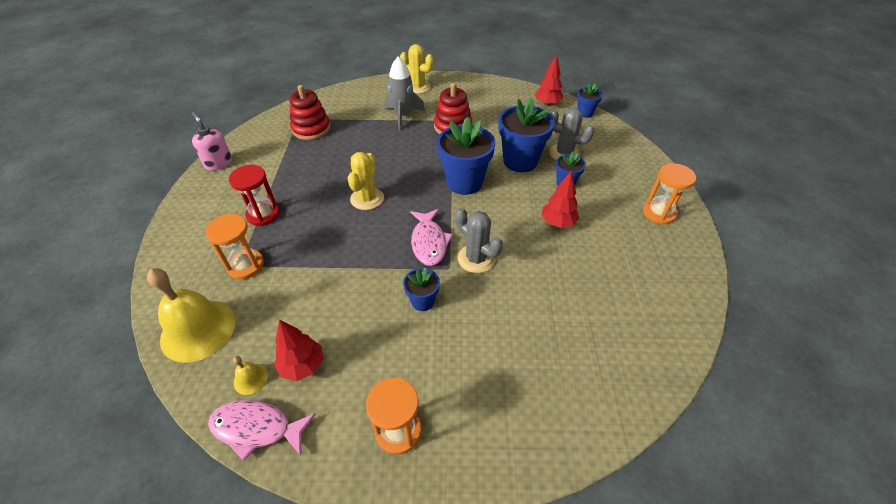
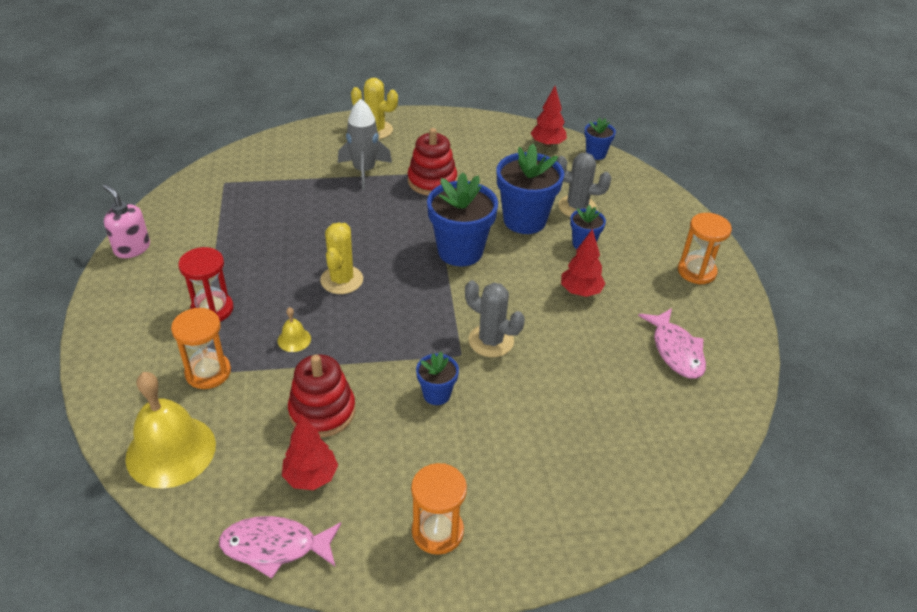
camera: 10 degrees left, 5 degrees down
(251, 379) = (252, 497): yellow bell -> yellow bell (294, 339)
(311, 129) = (245, 195): red stacking toy -> red stacking toy (322, 411)
(429, 242) = (431, 326): pink fish -> pink fish (676, 350)

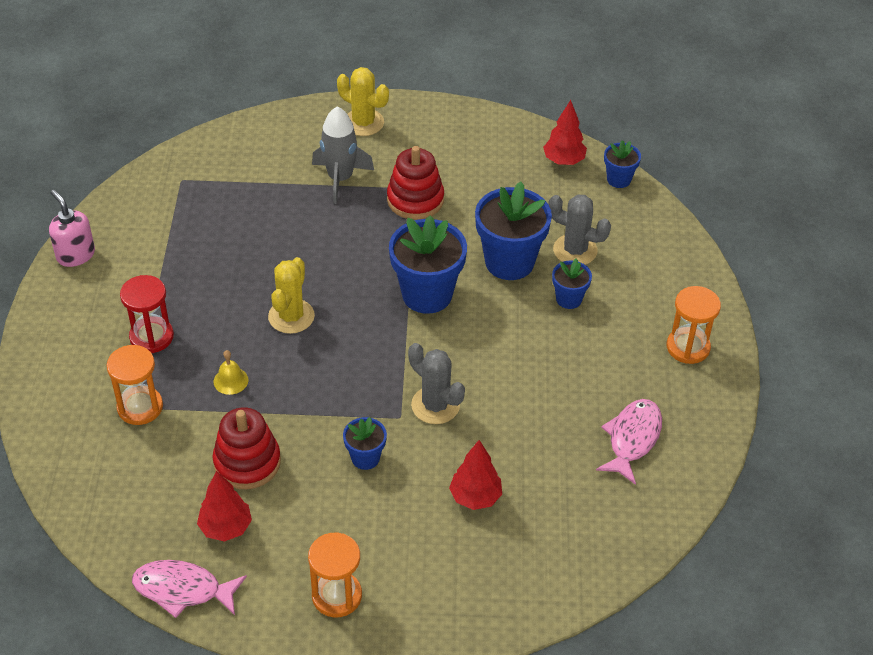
camera: 10 degrees right, 5 degrees up
(171, 451) = (96, 485): yellow bell -> none
(580, 292) = (548, 358): red tree -> red tree (475, 497)
(676, 350) = (632, 439): pink fish -> pink fish turned 150 degrees counterclockwise

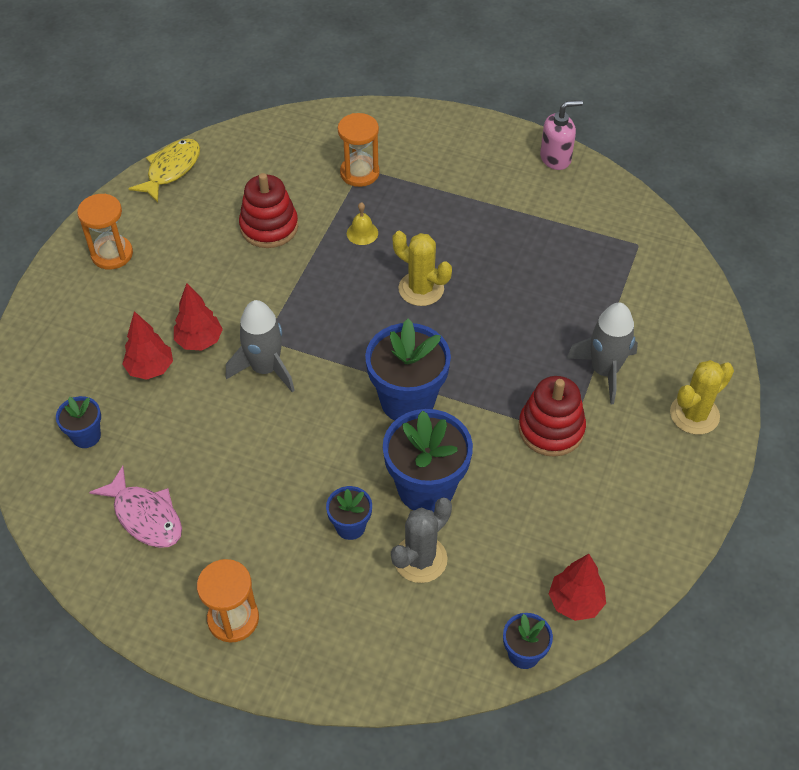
camera: 110 degrees right, 5 degrees up
(151, 337) = (435, 191): red hourglass -> none
(183, 590) = (171, 170): pink fish -> yellow fish
(226, 528) = (212, 202): red tree -> red tree (199, 341)
(365, 458) = (233, 303): blue flower pot -> blue flower pot (86, 436)
(435, 405) = (265, 368): grey cactus -> grey rocket

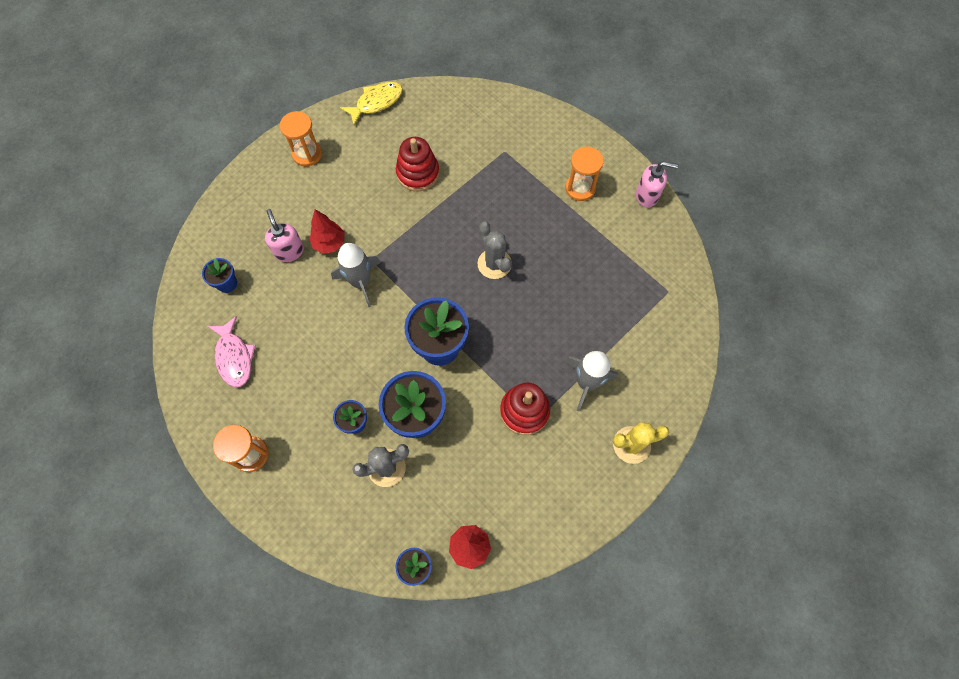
camera: 25 degrees right, 15 degrees up
(150, 369) = (289, 251): red tree -> pink soap dispenser
(359, 173) = (501, 154): orange hourglass -> orange hourglass (580, 188)
(362, 233) = (477, 203): yellow bell -> none
(421, 289) = (494, 264): yellow cactus -> grey cactus

